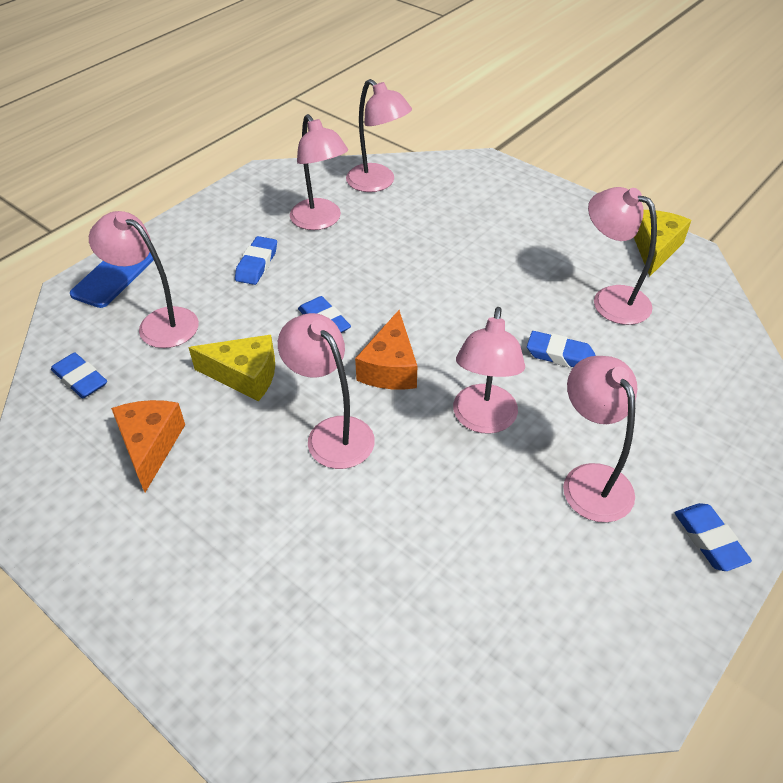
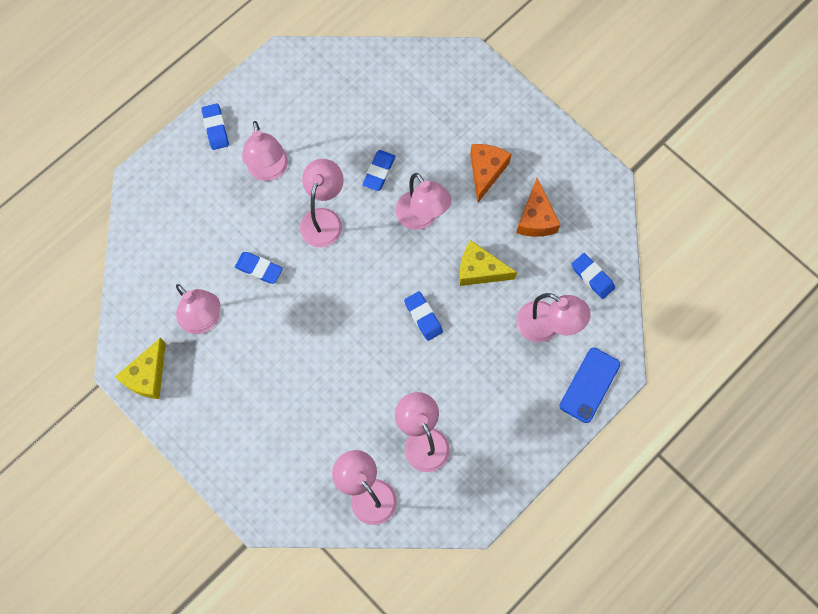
camera: 175 degrees left, 25 degrees up
(257, 264) = (476, 387): blue eraser -> blue eraser (379, 172)
(390, 367) = (379, 268): orange cheese -> orange cheese (486, 171)

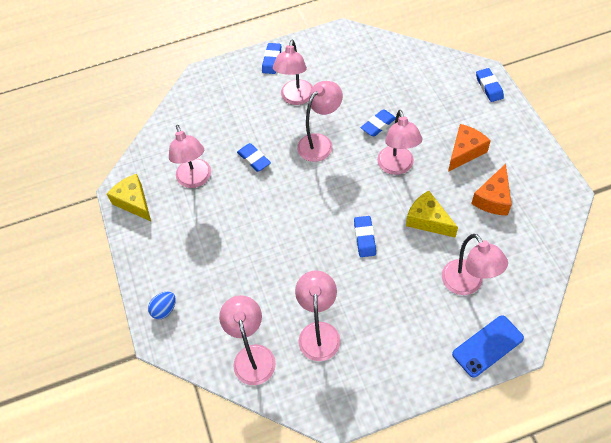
camera: 30 degrees right, 15 degrees down
(147, 376) = (134, 202): yellow cheese -> yellow cheese turned 90 degrees clockwise
(250, 484) = (164, 310): none -> blue egg
(592, 277) = (525, 260): blue eraser -> blue eraser (489, 87)

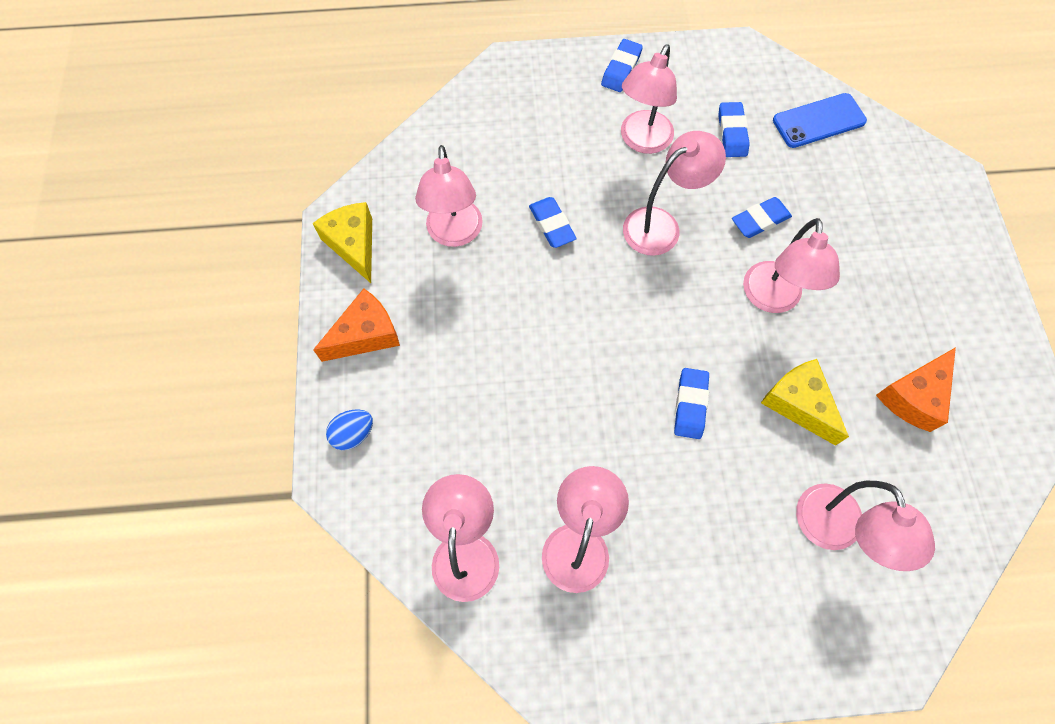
camera: 10 degrees right, 10 degrees up
(465, 152) = (888, 304): orange cheese -> orange cheese (366, 334)
(487, 346) = (841, 648): blue phone -> blue phone (819, 121)
(489, 87) = (954, 204): blue eraser -> blue eraser (732, 133)

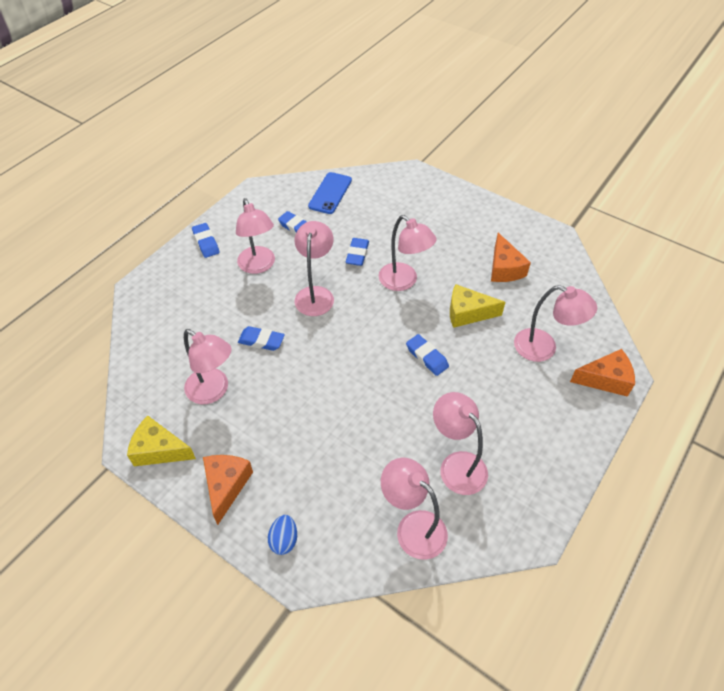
camera: 50 degrees left, 15 degrees down
(861, 642) = (605, 379): none -> orange cheese

